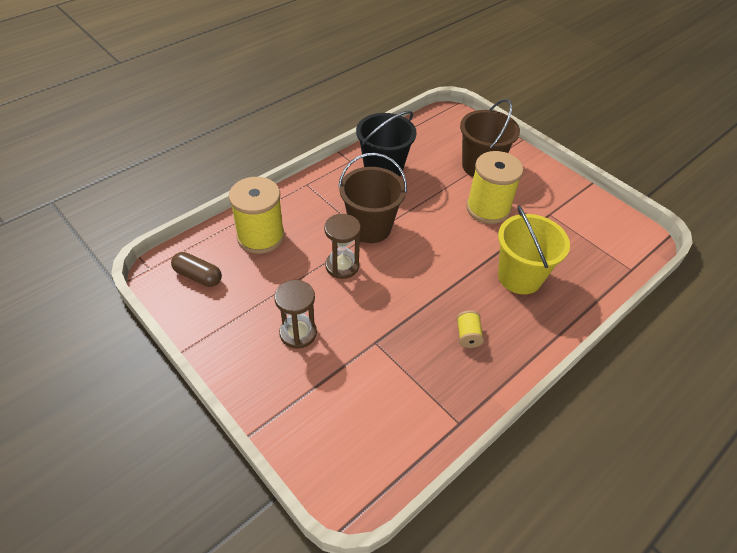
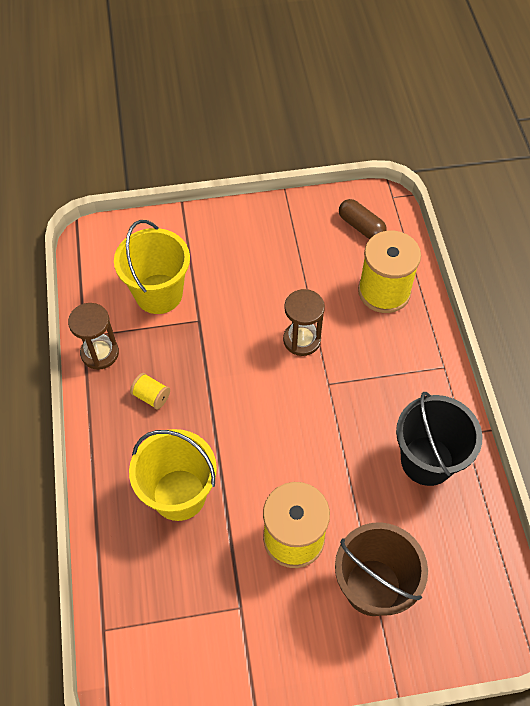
camera: 125 degrees right, 10 degrees up
(198, 276) = (361, 226): brown capsule -> brown capsule turned 75 degrees clockwise
(298, 333) = (248, 270): brown hourglass -> brown hourglass (100, 353)
(370, 228) = (338, 393): brown bucket -> none
(371, 389) = (158, 294): none -> yellow bucket

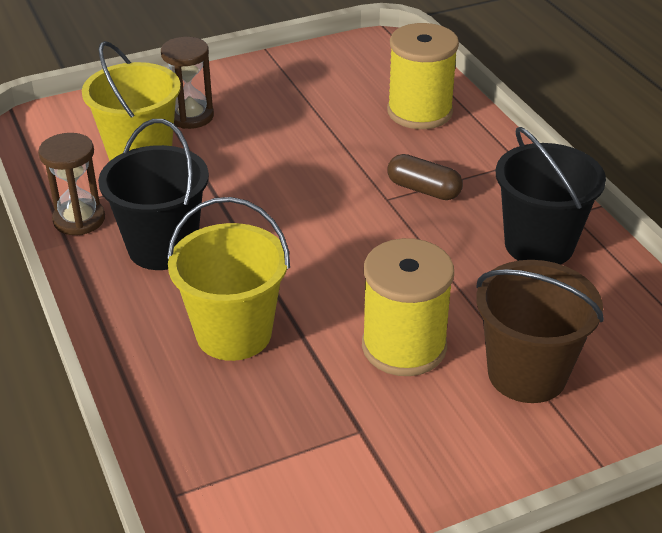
camera: 15 degrees left, 20 degrees down
(151, 396) = (162, 247): yellow spool -> black bucket
(302, 340) = (338, 167): brown hourglass -> brown hourglass (191, 116)
(361, 226) = (369, 65): brown capsule -> brown capsule (423, 189)

